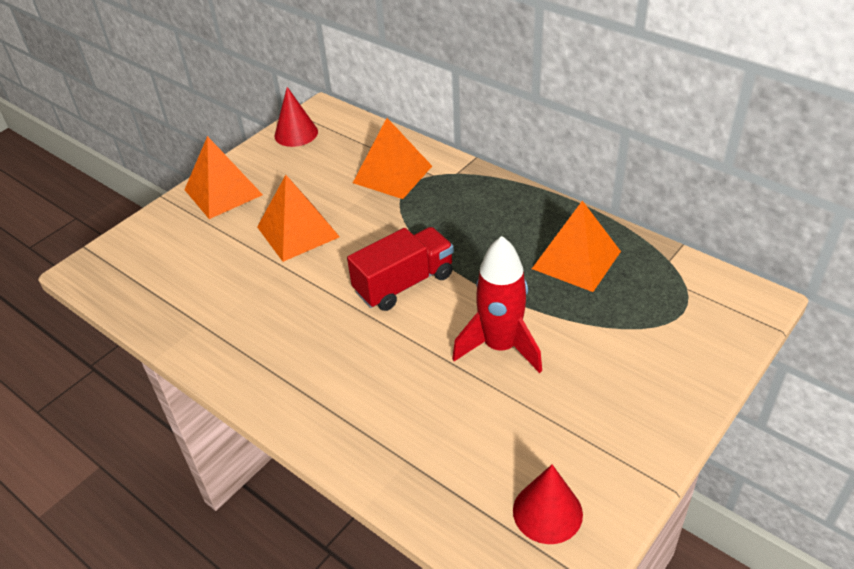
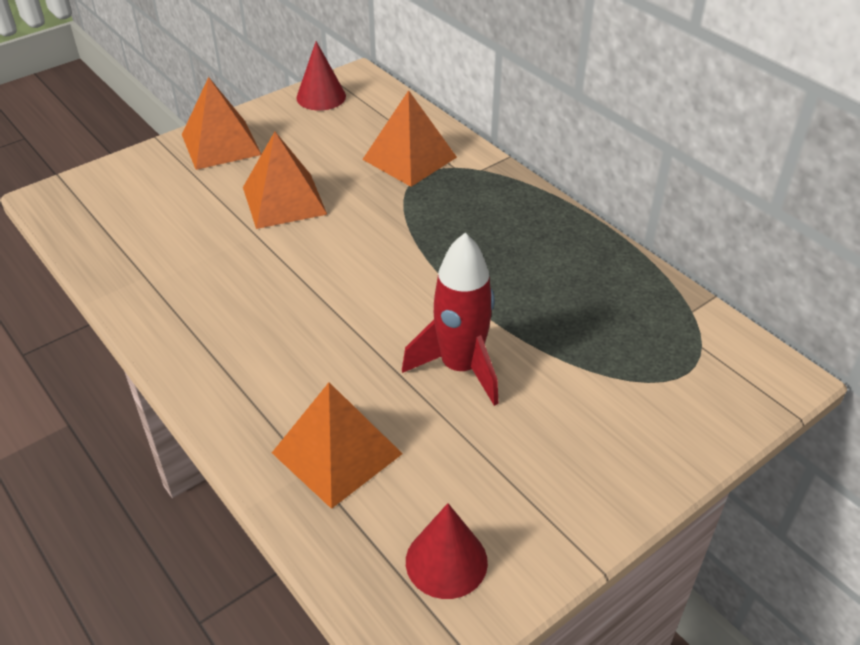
camera: 10 degrees right, 0 degrees up
(404, 283) = (378, 277): red truck -> none
(576, 260) = (583, 289): orange pyramid -> orange pyramid (337, 453)

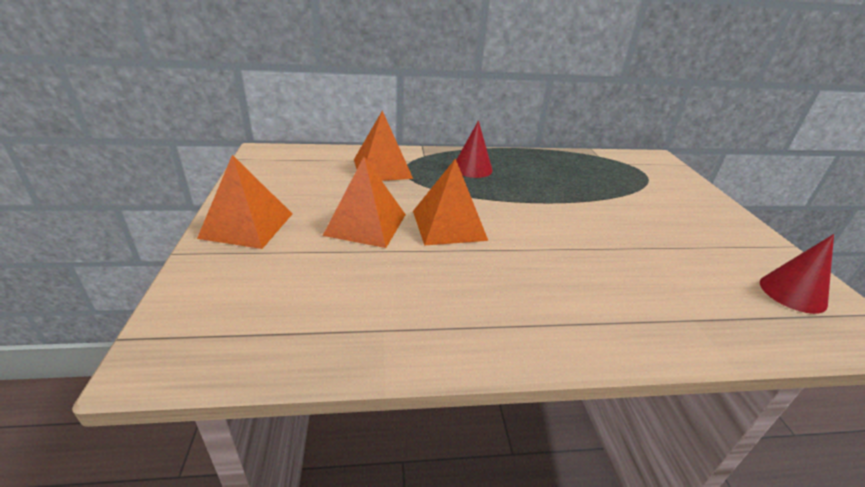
camera: 60 degrees left, 10 degrees down
(321, 97) = (261, 169): red cone -> red cone (472, 168)
(337, 453) = (679, 301): orange pyramid -> orange pyramid (449, 225)
(460, 367) = (609, 226): red rocket -> none

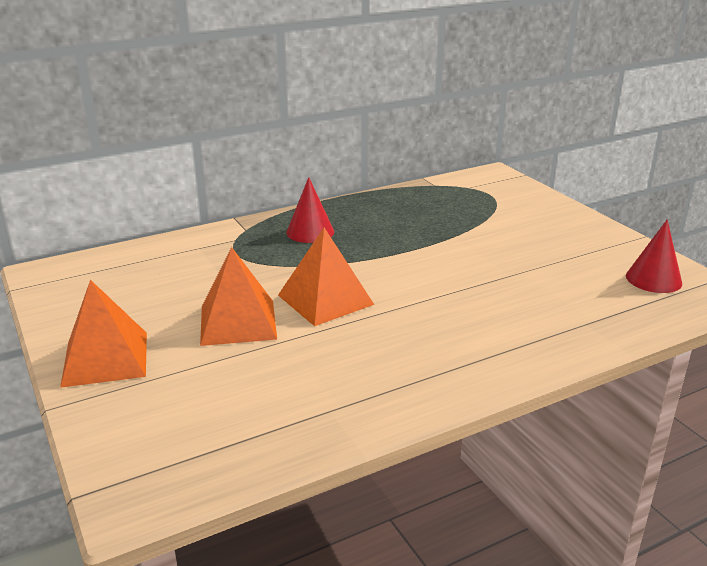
camera: 20 degrees left, 5 degrees down
(382, 168) = (209, 256): orange pyramid -> none

